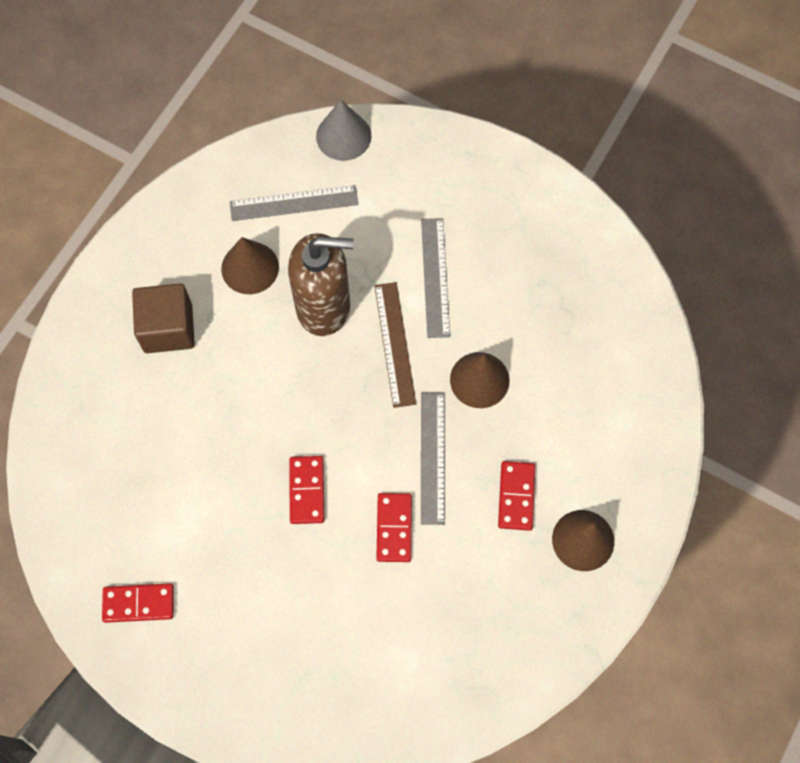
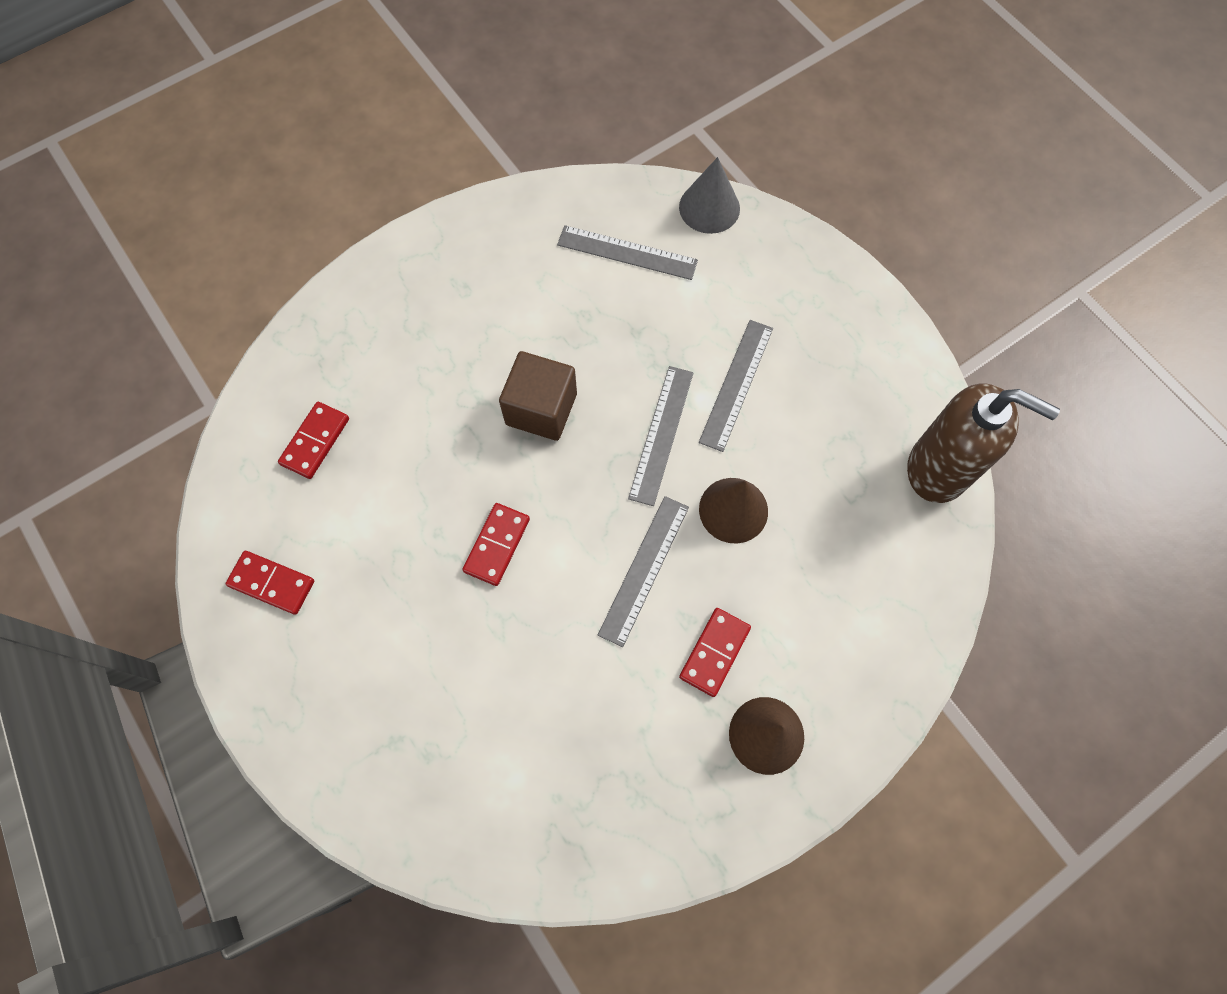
camera: 25 degrees right, 0 degrees up
(168, 328) = (442, 323): brown cube -> brown cube (541, 409)
(250, 267) = (552, 297): brown cone -> none
(324, 306) = (607, 366): brown soap dispenser -> brown soap dispenser (938, 469)
(394, 344) = (661, 434): brown ruler -> grey ruler
(394, 528) = (567, 626): red domino -> red domino (315, 441)

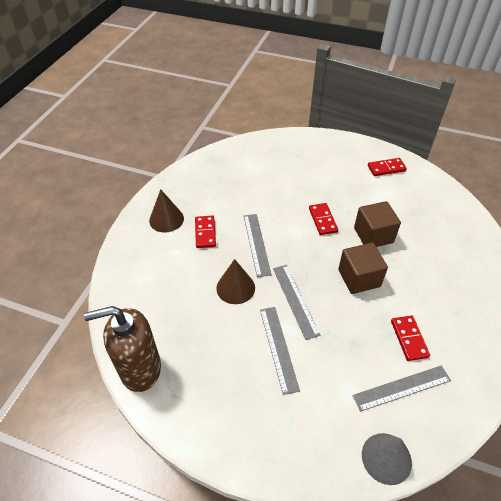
camera: 145 degrees right, 20 degrees down
(315, 441) = (430, 213): red domino -> red domino (409, 339)
(447, 462) = (373, 235): none -> brown cube

